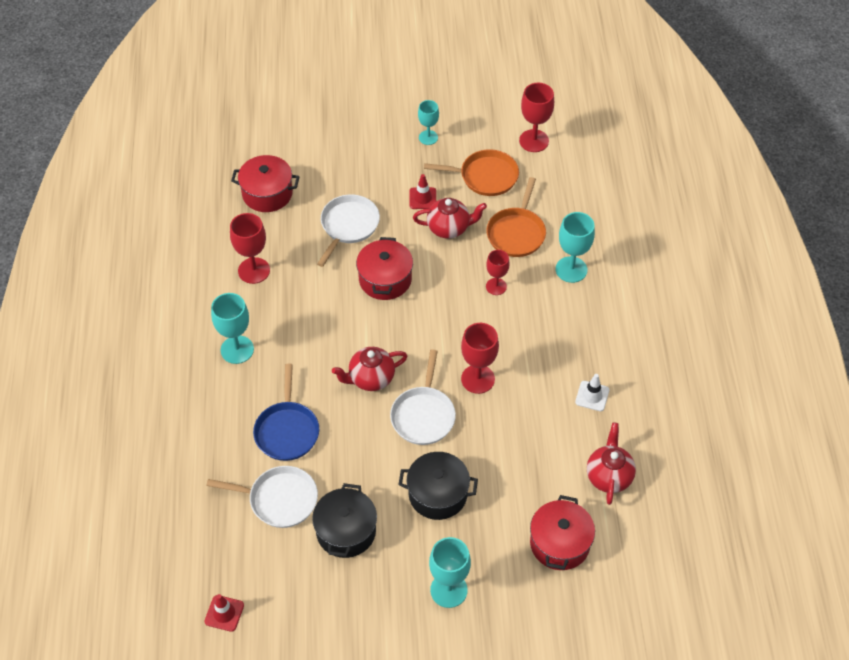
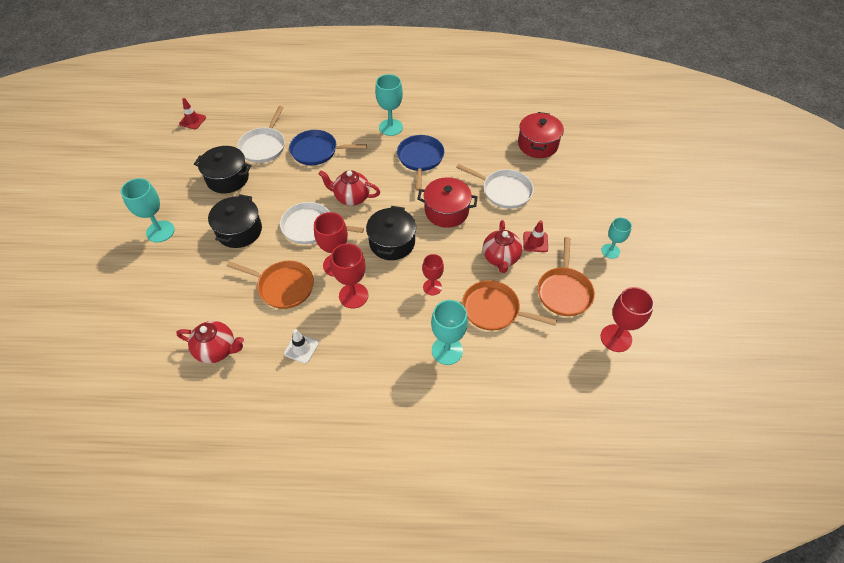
camera: 95 degrees right, 0 degrees up
(254, 270) = (461, 136): red goblet -> red goblet (353, 295)
(297, 311) = (420, 159): none -> blue pan
(371, 378) = (351, 197): red teapot -> red teapot turned 60 degrees counterclockwise
(438, 329) = (392, 242): none -> black pot
(516, 428) = (283, 286): none -> orange pan
(559, 543) = (169, 305): red pot -> none

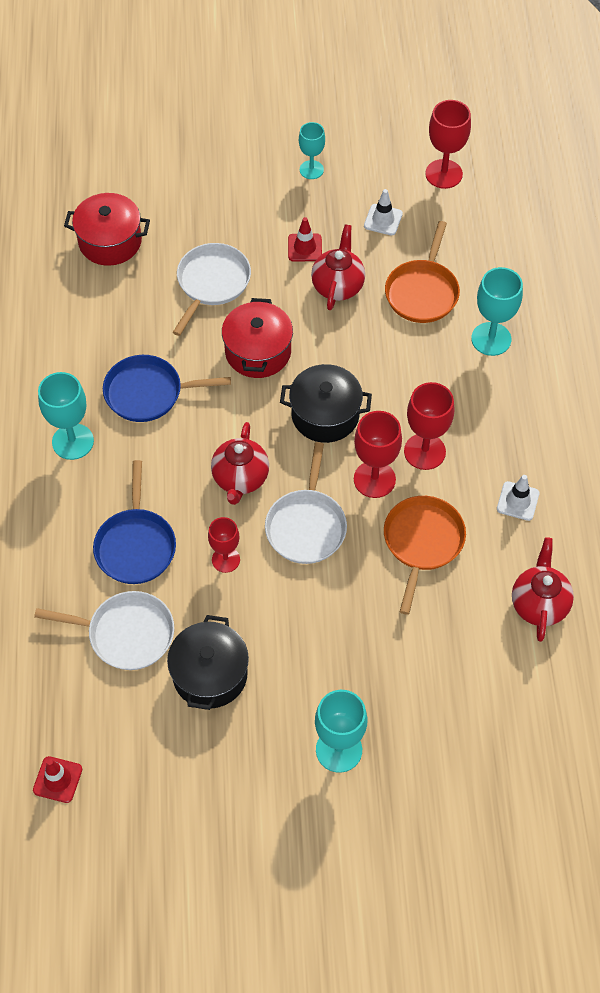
camera: 95 degrees left, 5 degrees up
(239, 231) = (325, 627): black pot -> none
(432, 287) = (397, 360): red goblet -> red goblet (226, 559)
(500, 258) = (338, 286): red teapot -> red teapot turned 75 degrees counterclockwise
(564, 291) = (383, 220): orange pan -> white traffic cone

